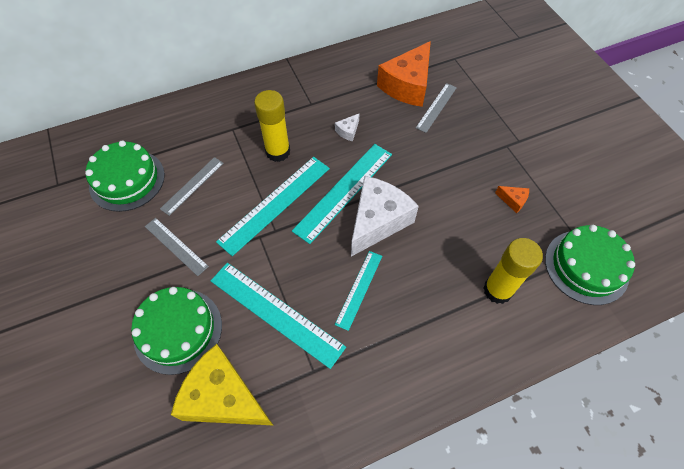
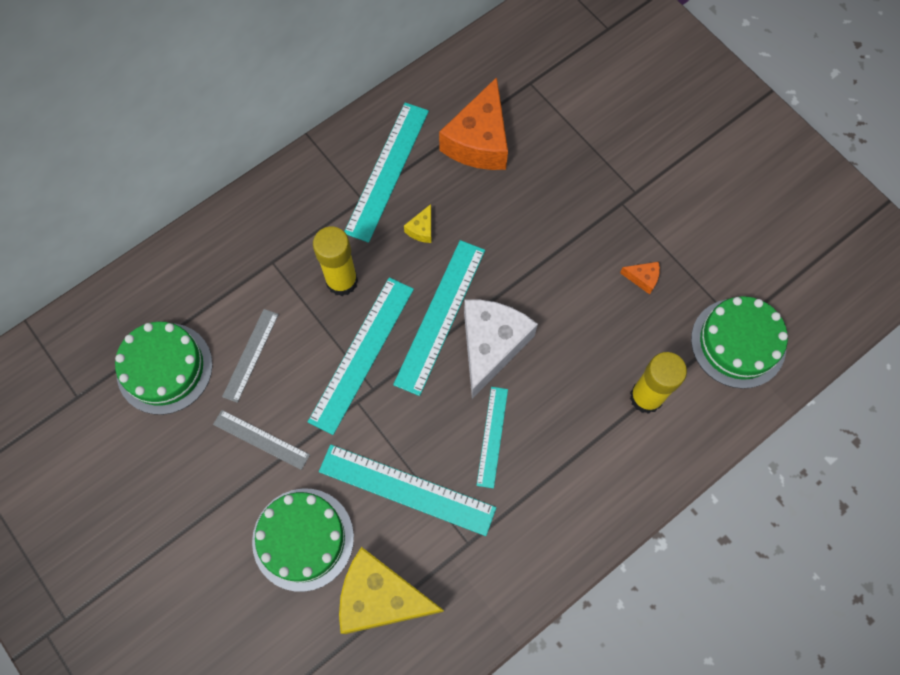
camera: 15 degrees left, 10 degrees up
(335, 90) = (387, 171): none -> turquoise ruler
(348, 131) = (421, 229): white cheese -> yellow cheese
(436, 107) = (524, 166): grey ruler -> none

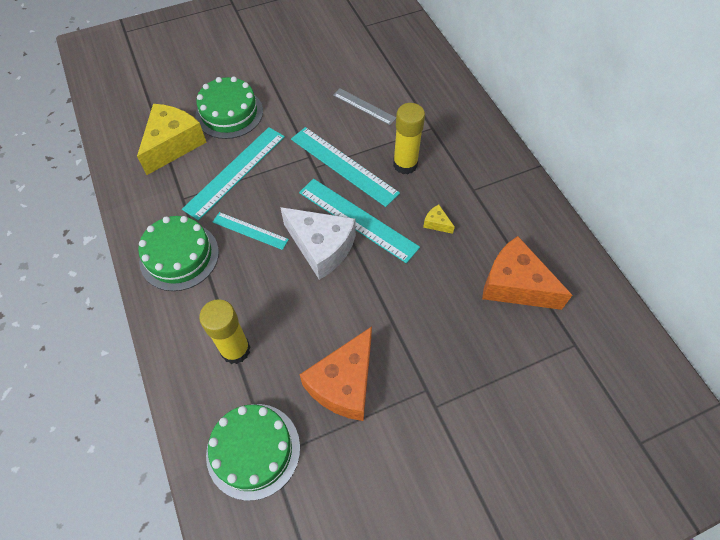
camera: 105 degrees right, 10 degrees down
(164, 368) = (369, 64): green cake -> green cake (179, 256)
(261, 439) = (303, 103): grey ruler -> none
(387, 171) = (496, 211): turquoise ruler -> none
(643, 278) = (344, 383): orange cheese -> orange cheese, size x2.43

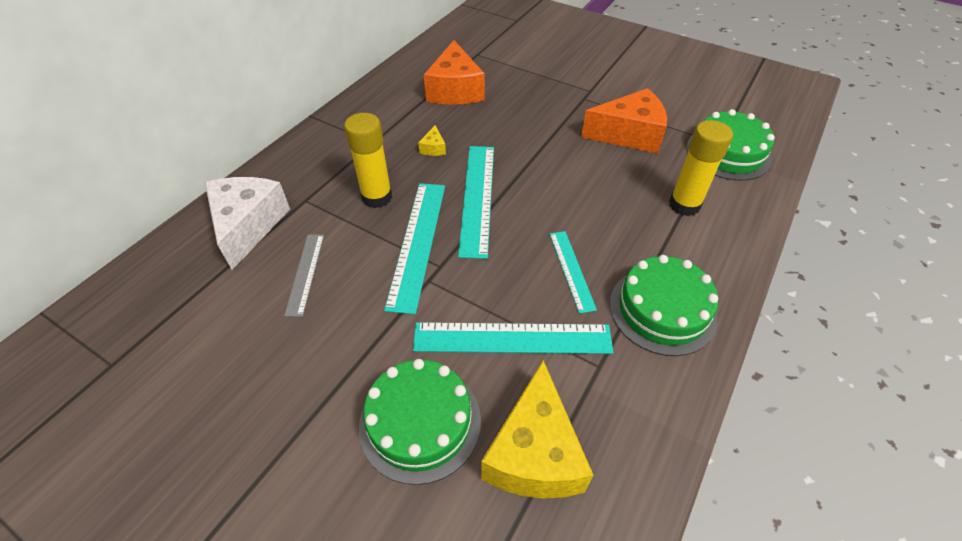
camera: 125 degrees left, 10 degrees down
(173, 144) = (534, 453): yellow cheese -> yellow cheese turned 75 degrees counterclockwise
(321, 247) = (533, 206): white cheese -> white cheese (248, 226)

